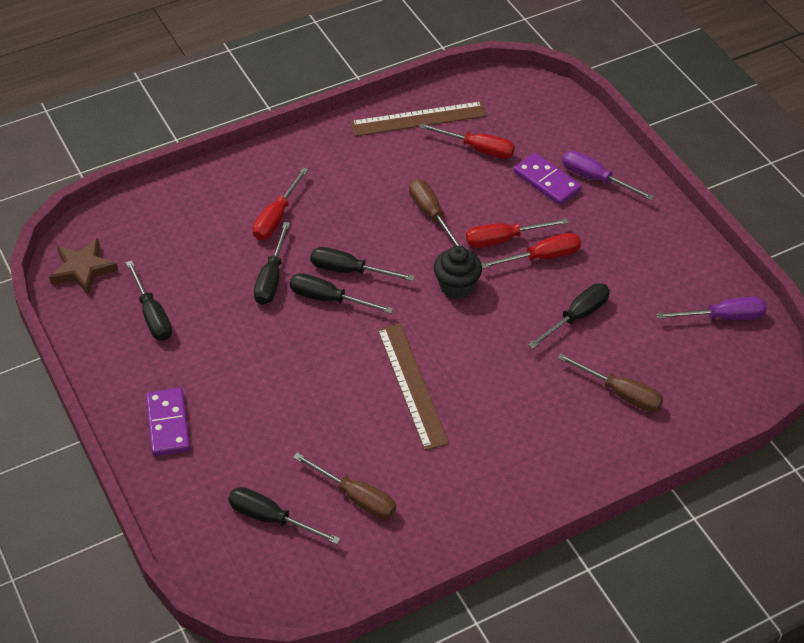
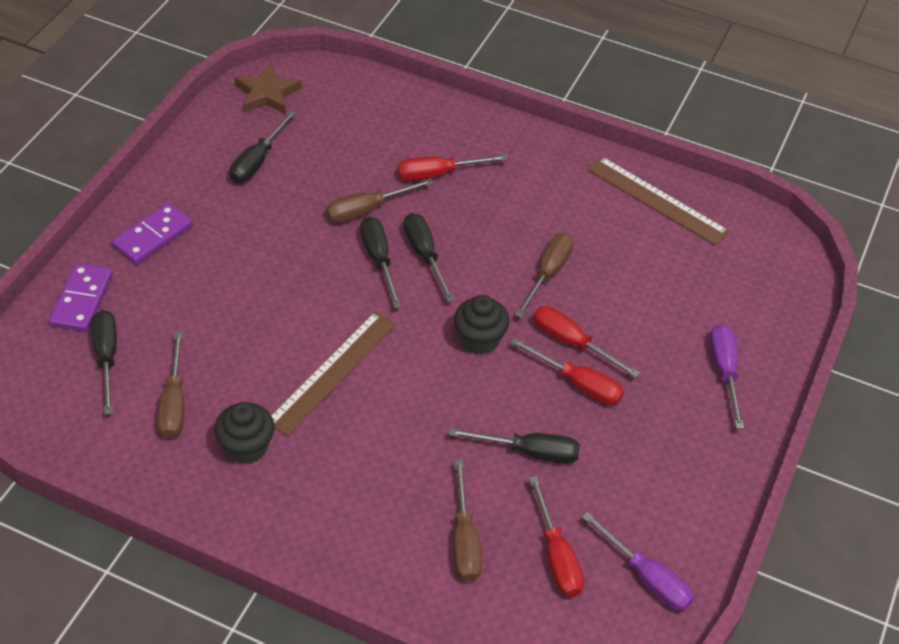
camera: 50 degrees right, 0 degrees up
(271, 278) = (367, 210): black screwdriver -> brown screwdriver
(438, 474) = (246, 447): none -> black cupcake
(478, 149) = (665, 262): red screwdriver -> red screwdriver (556, 556)
(546, 181) = (680, 335): purple domino -> purple domino (82, 300)

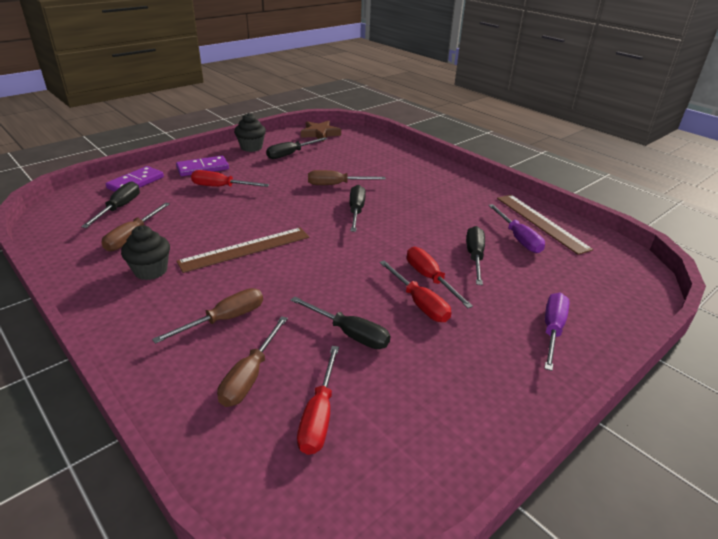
camera: 25 degrees right, 15 degrees down
(379, 260) = (324, 206): black screwdriver -> black screwdriver (474, 257)
(438, 174) = (394, 180): red screwdriver -> red screwdriver (221, 187)
(479, 340) = (361, 259): black cupcake -> black cupcake (251, 147)
(548, 273) = (436, 239): brown screwdriver -> brown screwdriver (225, 319)
(646, 577) = (393, 466): purple screwdriver -> purple screwdriver (518, 238)

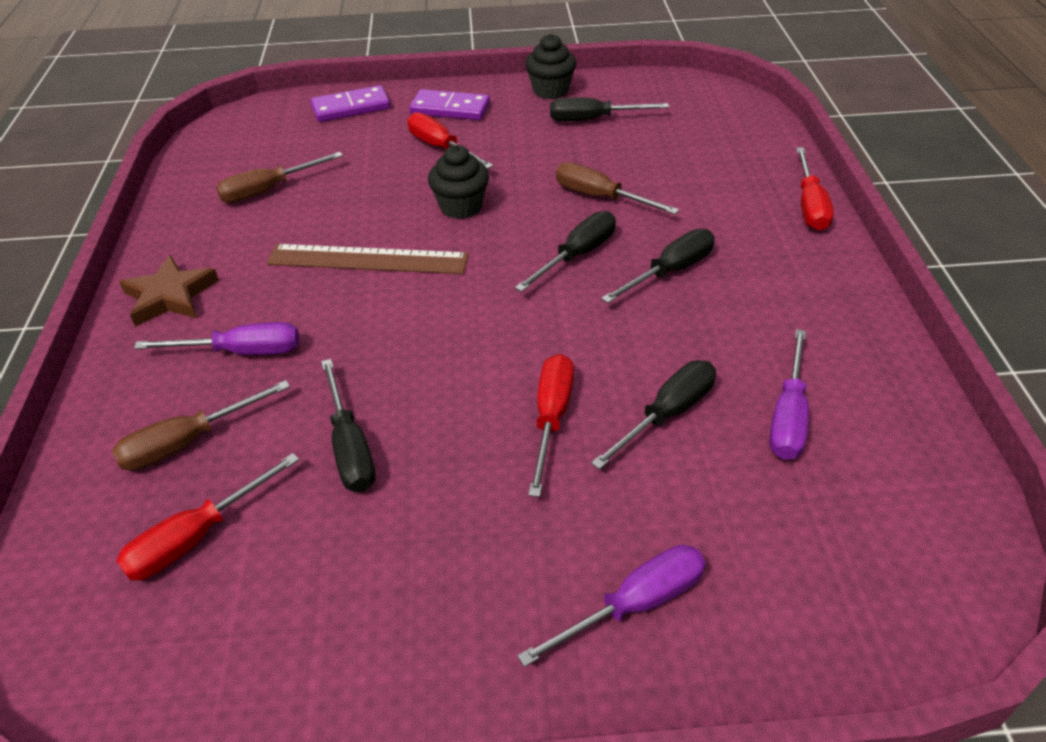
camera: 40 degrees right, 10 degrees up
(119, 208) = (297, 141): black screwdriver -> black screwdriver (670, 271)
(151, 271) = (239, 247): black cupcake -> black cupcake (461, 207)
(225, 319) = (242, 352): brown screwdriver -> purple screwdriver
(320, 134) = (681, 93): brown star -> brown star (170, 296)
(419, 303) = (489, 450): red screwdriver -> red screwdriver (809, 205)
(541, 222) = (875, 404): brown ruler -> none

